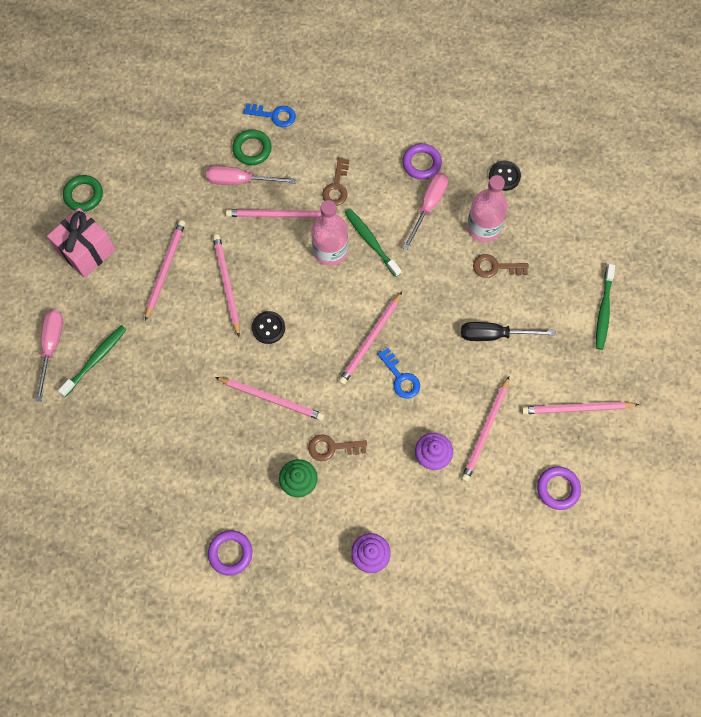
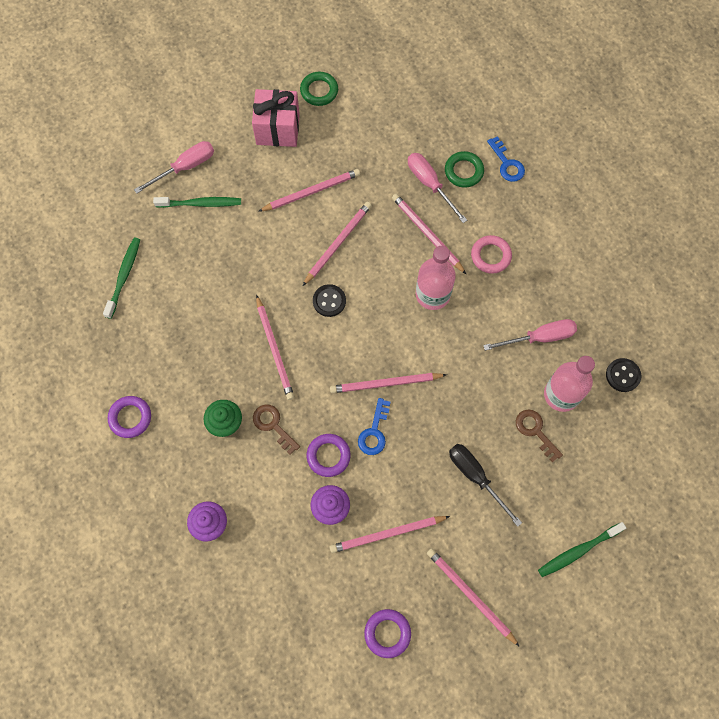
camera: 50 degrees right, 0 degrees up
(336, 187) = (490, 256): brown key -> pink ring
(371, 242) = (468, 318): green toothbrush -> green toothbrush (124, 276)
(421, 163) = (571, 302): purple ring -> purple ring (328, 456)

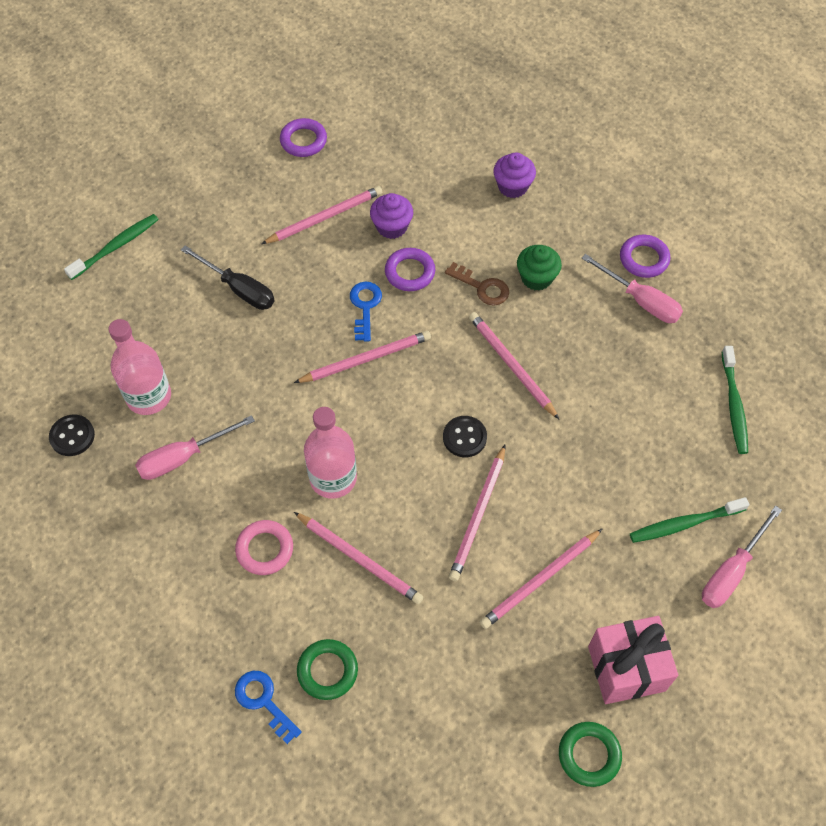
camera: 165 degrees right, 10 degrees down
(430, 184) = (373, 636): pink screwdriver -> pink screwdriver (640, 301)
(470, 596) = (226, 186): pink pencil -> none
(535, 431) = (176, 349): brown key -> none

